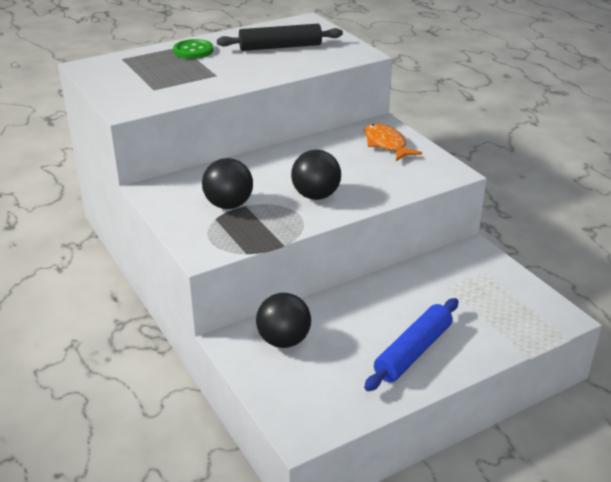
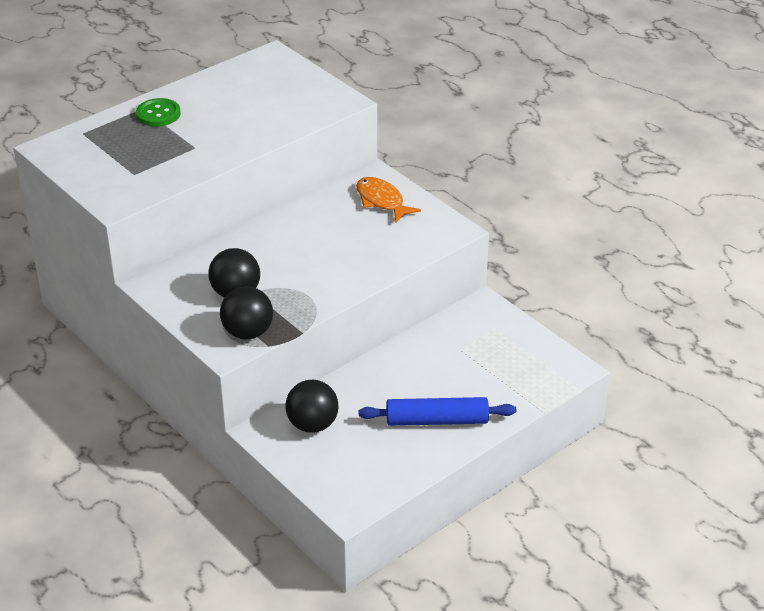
camera: 10 degrees left, 5 degrees up
(280, 47) = (253, 99): black rolling pin -> none
(316, 196) = (321, 273): black ball -> black ball (248, 333)
(413, 352) = (437, 420): blue rolling pin -> blue rolling pin turned 60 degrees clockwise

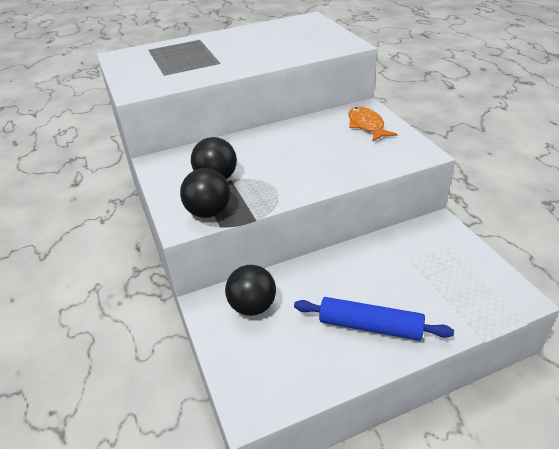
camera: 20 degrees right, 0 degrees up
(158, 114) = (208, 43): green button -> none

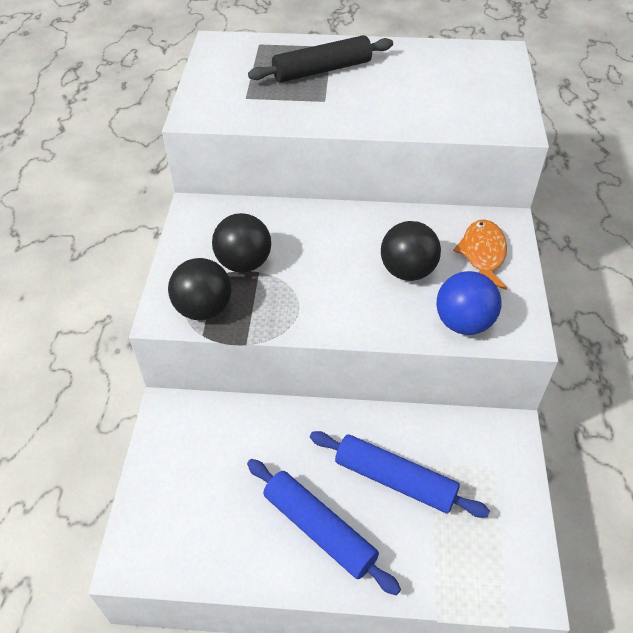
camera: 25 degrees right, 10 degrees up
(204, 50) = (322, 70): none -> black rolling pin
(252, 306) = (212, 438): black ball -> black ball (407, 271)
(386, 160) = (463, 323): none -> blue ball
(394, 277) = (394, 480): none -> blue rolling pin

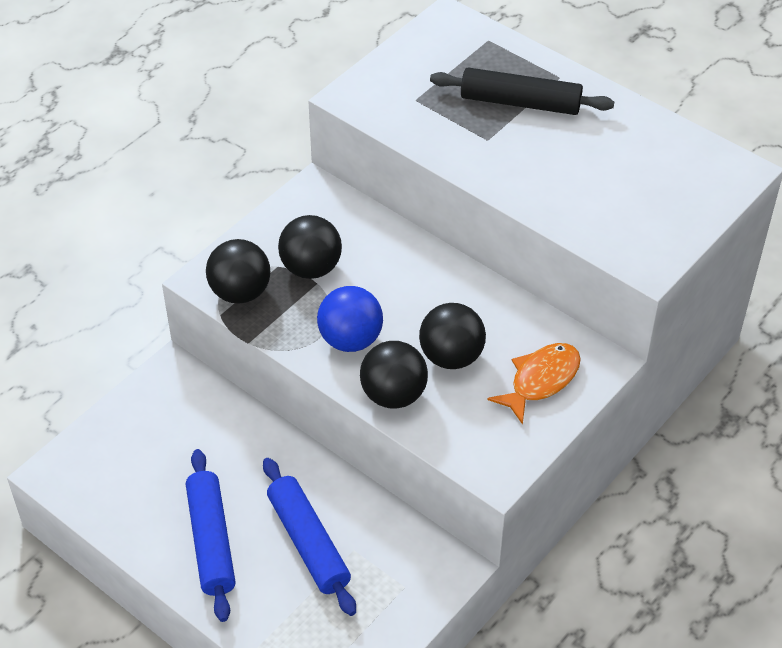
camera: 35 degrees right, 0 degrees up
(395, 321) = (393, 395): none -> black ball
(463, 323) = (452, 432): blue ball -> blue ball (350, 339)

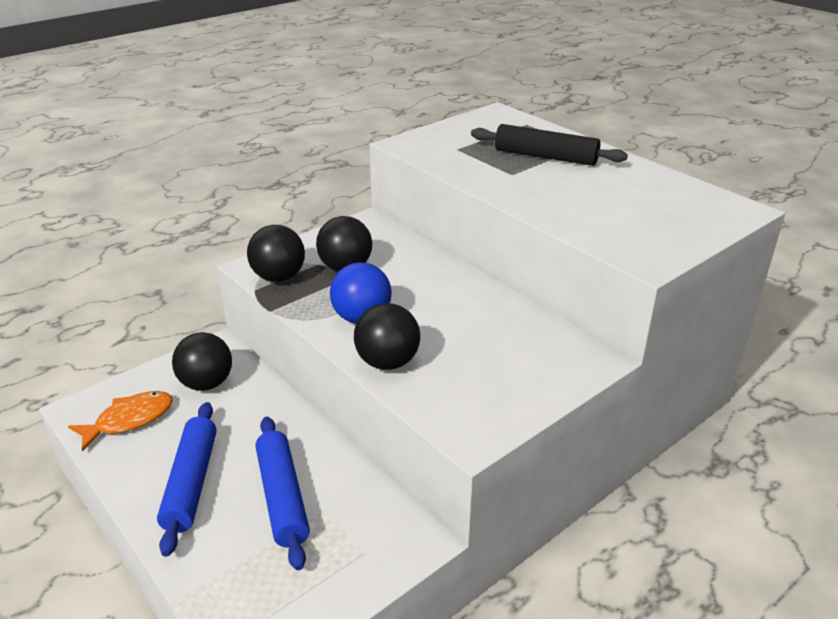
camera: 10 degrees right, 15 degrees down
(451, 356) = (451, 340): black ball -> black ball (206, 383)
(541, 381) = (533, 367): orange fish -> orange fish (129, 420)

